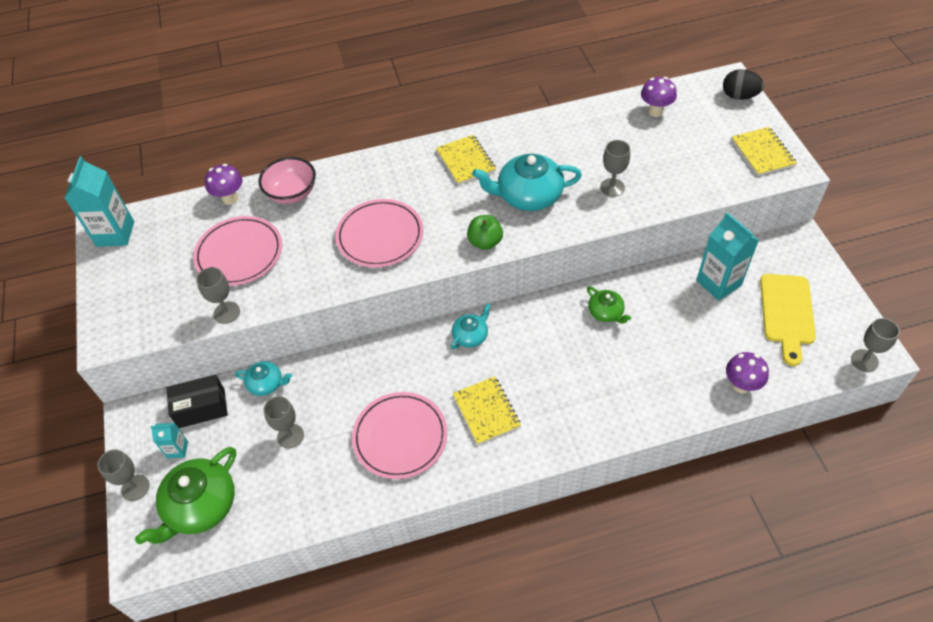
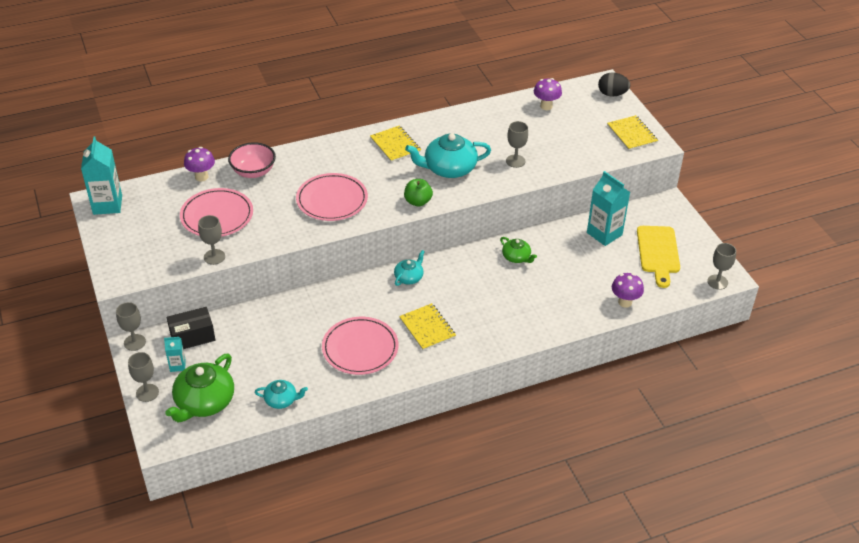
camera: 10 degrees left, 10 degrees down
(266, 384) = (244, 317): turquoise teapot -> turquoise teapot (281, 400)
(290, 436) = (270, 352): grey goblet -> grey goblet (134, 342)

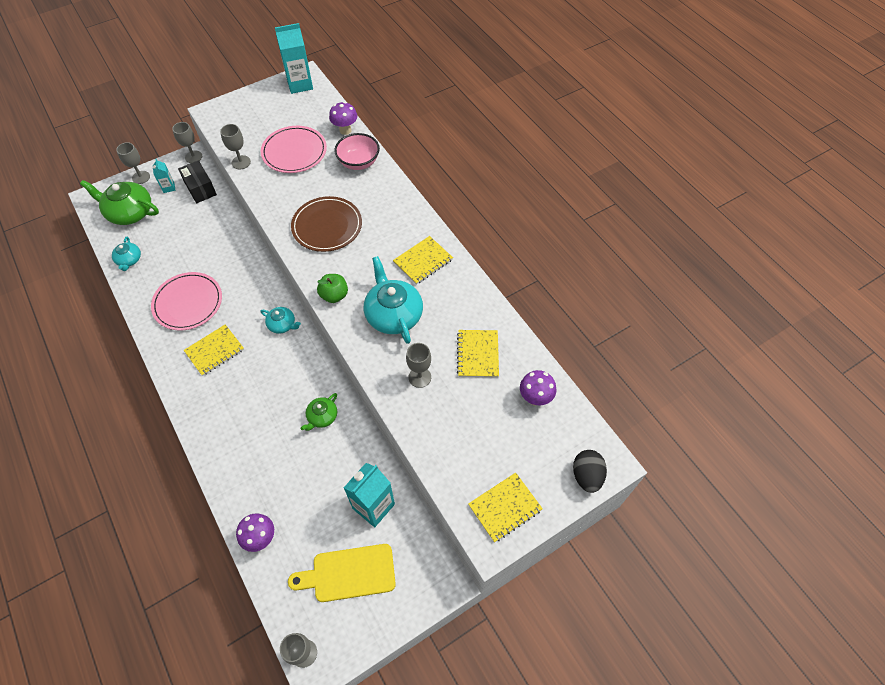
camera: 80 degrees right, 15 degrees up
(332, 200) = (327, 226): pink plate -> brown plate
(500, 128) = (478, 354): none -> yellow notebook

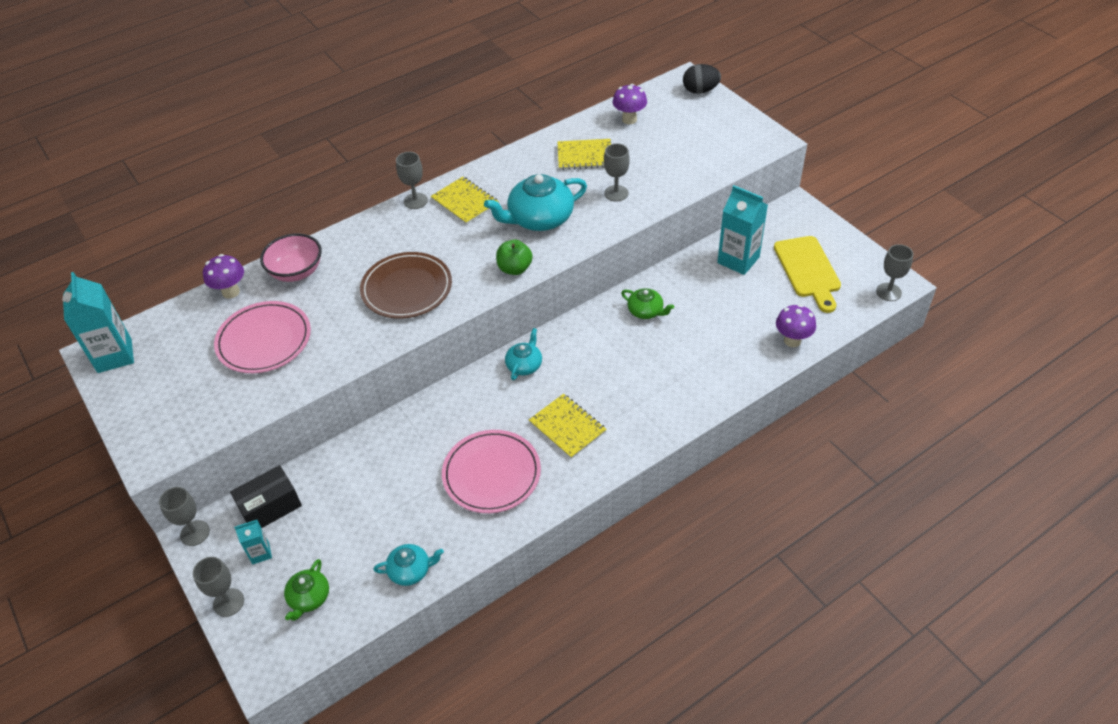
camera: 90 degrees left, 10 degrees down
(129, 212) = (309, 598): green teapot -> green teapot, size x0.54
(241, 162) = (275, 397): grey goblet -> grey goblet (415, 201)
(505, 507) = (740, 134): yellow notebook -> none

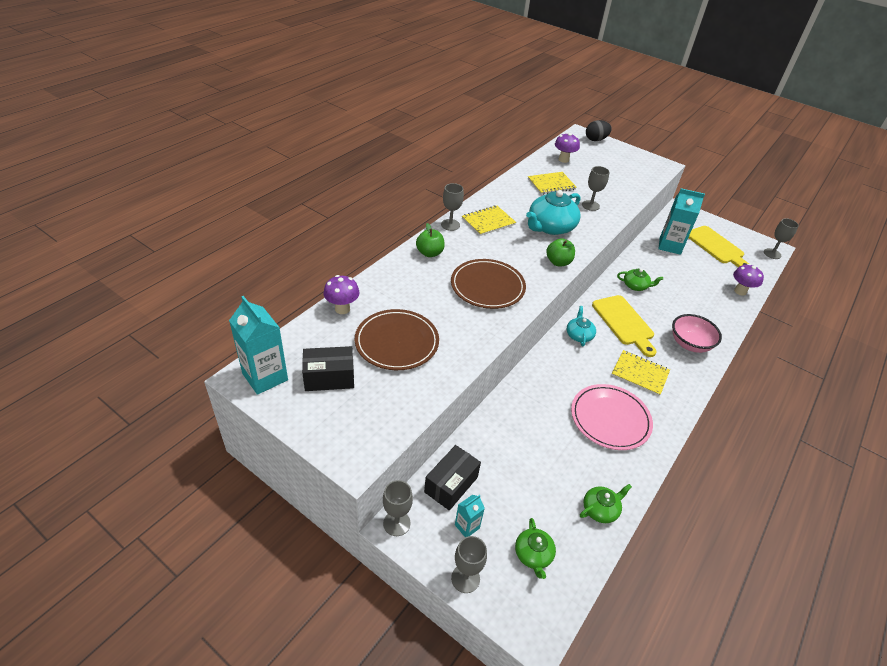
camera: 25 degrees left, 5 degrees down
(174, 368) = (329, 378): none -> black box
(264, 340) = (397, 342): pink plate -> brown plate
(296, 272) = (389, 286): pink bowl -> pink bowl (689, 344)
(367, 236) = (429, 253): none -> green apple
(410, 570) = (600, 509): turquoise teapot -> green teapot
(465, 202) = (488, 222): yellow notebook -> yellow notebook turned 60 degrees counterclockwise
(594, 358) = (624, 322): none -> yellow cutting board

